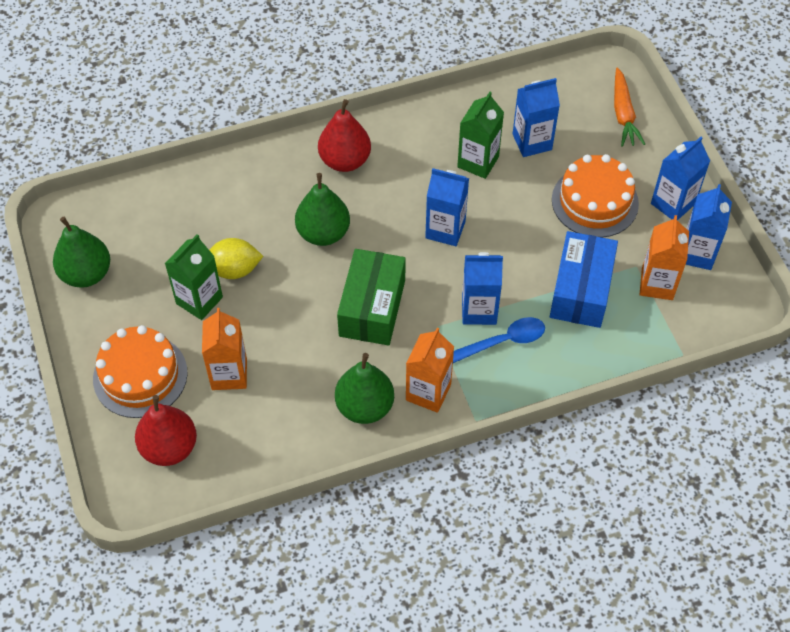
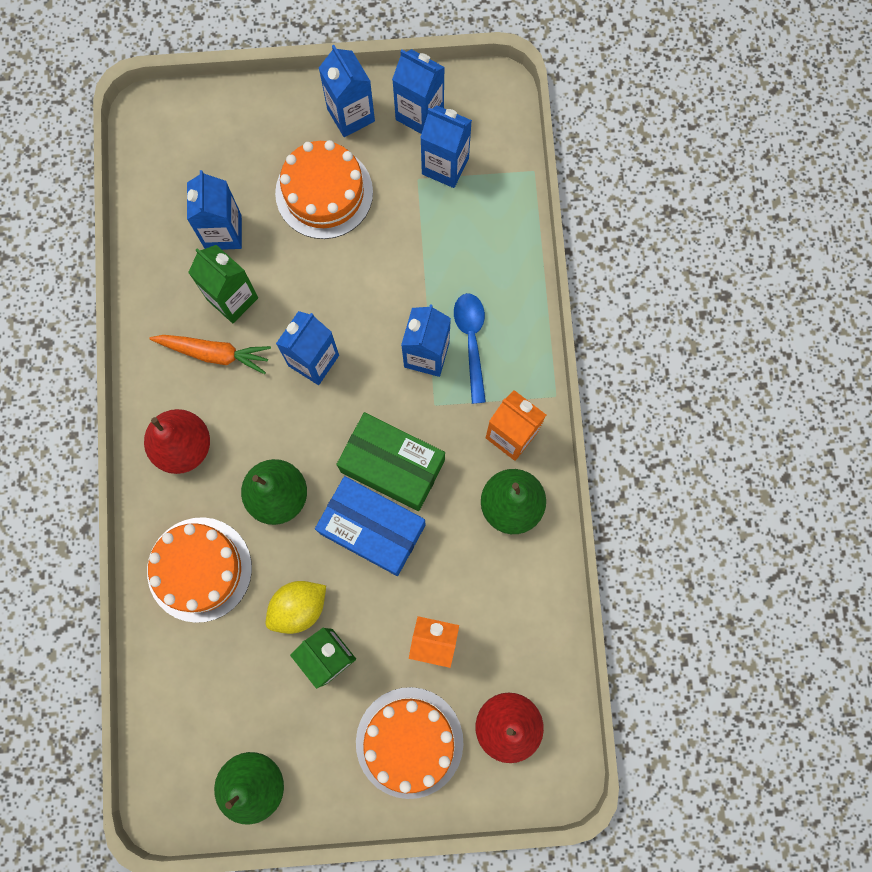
camera: 75 degrees left, 20 degrees up
(234, 269) = (298, 607): yellow lemon -> yellow lemon turned 45 degrees clockwise
(248, 195) = (199, 569): none -> orange cake
(581, 290) = (431, 244): blue box -> blue box (372, 529)
(623, 114) = (216, 123): orange carrot -> orange carrot (214, 353)
(657, 284) = (445, 166): orange carton -> blue carton

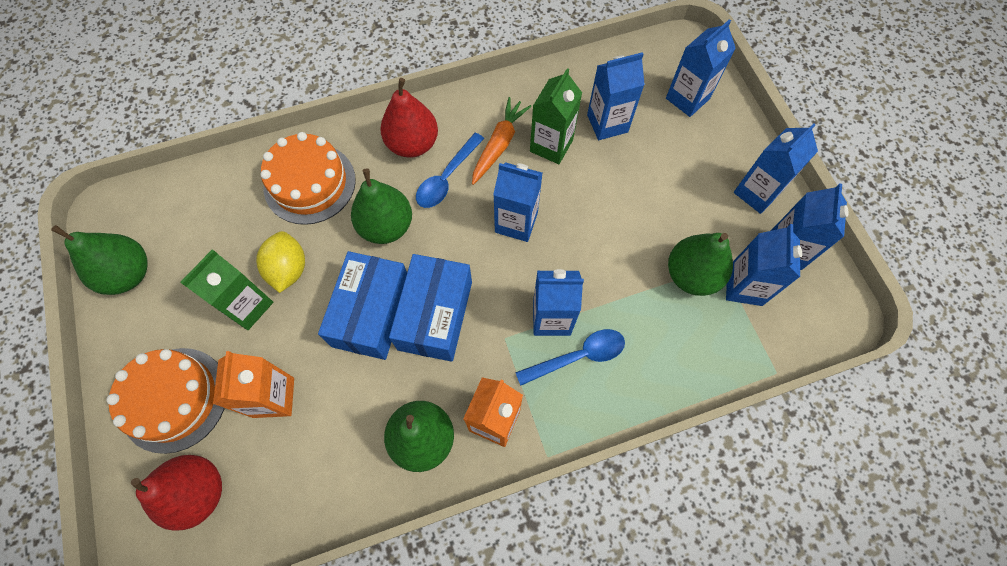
camera: 75 degrees right, 10 degrees down
(214, 353) = (499, 145): orange carrot -> orange carrot turned 150 degrees counterclockwise
(218, 140) = (687, 98): none -> blue carton
(238, 419) = (447, 178): none -> blue spoon
(298, 607) = (288, 269): yellow lemon -> yellow lemon turned 45 degrees clockwise
(324, 192) = (674, 190): orange cake -> none
(392, 466) = (435, 315): green box -> blue box
(420, 209) = (691, 275): none -> green pear

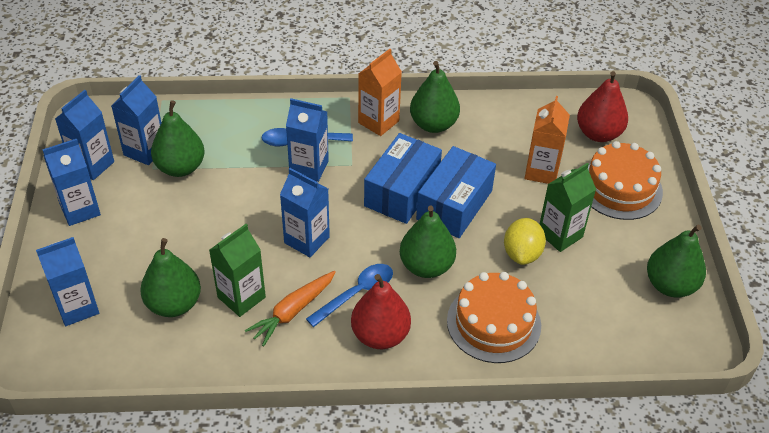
camera: 165 degrees left, 20 degrees down
(607, 123) = (174, 304): blue carton -> green pear

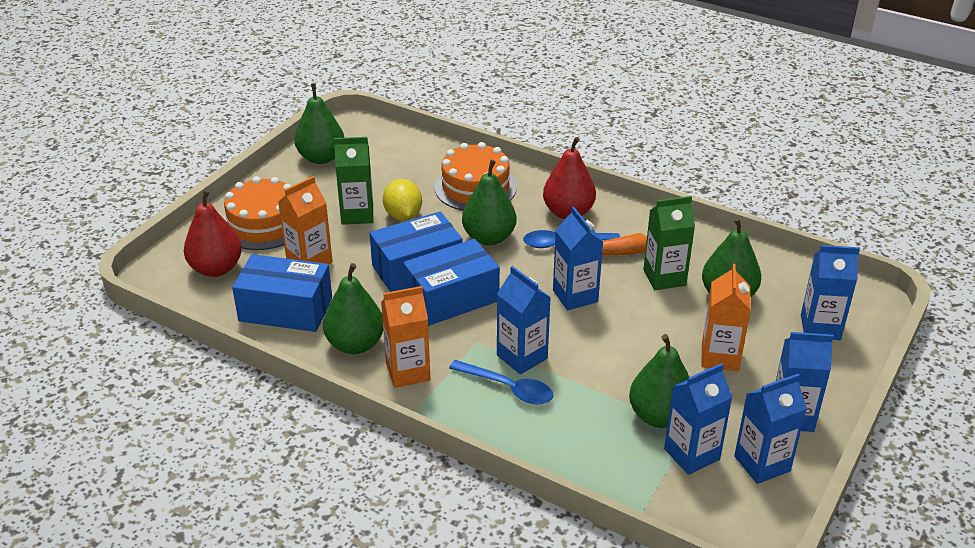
camera: 145 degrees left, 10 degrees down
(156, 236) = (720, 357): none -> orange carton
(509, 126) = (285, 309): none -> blue box
(522, 253) = (403, 215): yellow lemon -> yellow lemon turned 60 degrees counterclockwise

